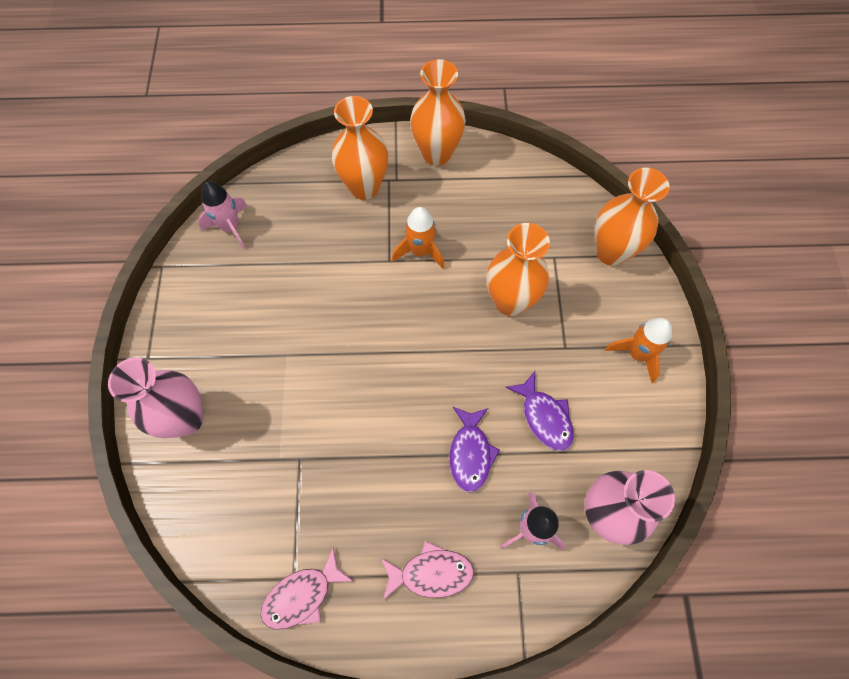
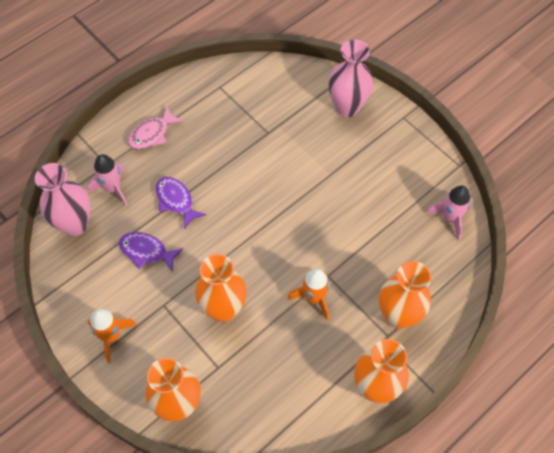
camera: 140 degrees right, 5 degrees down
(302, 595) = (208, 84): pink fish -> none

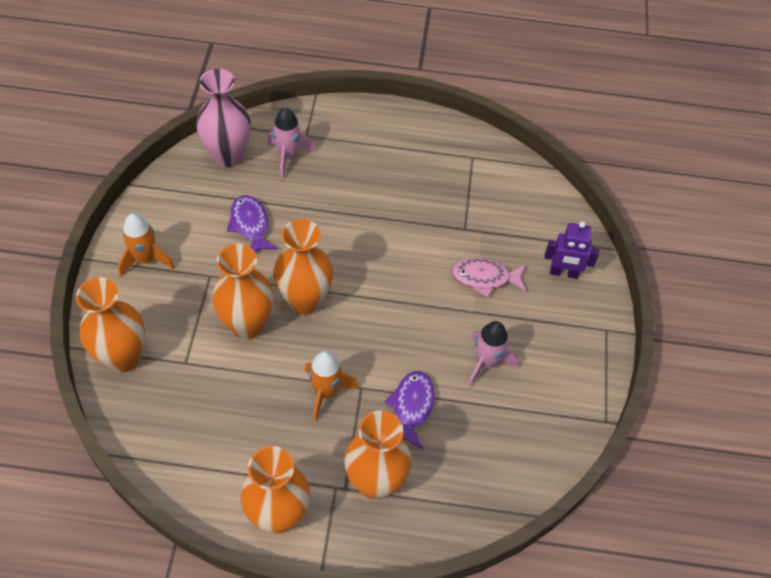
camera: 45 degrees right, 5 degrees down
(152, 134) = (370, 144): pink fish -> pink fish (485, 278)
(176, 201) = (321, 210): purple fish -> purple fish (412, 407)
(236, 262) = (304, 301): none -> orange vase
(347, 107) = (563, 273): pink vase -> purple robot
(450, 218) = (533, 455): pink rocket -> pink rocket (486, 363)

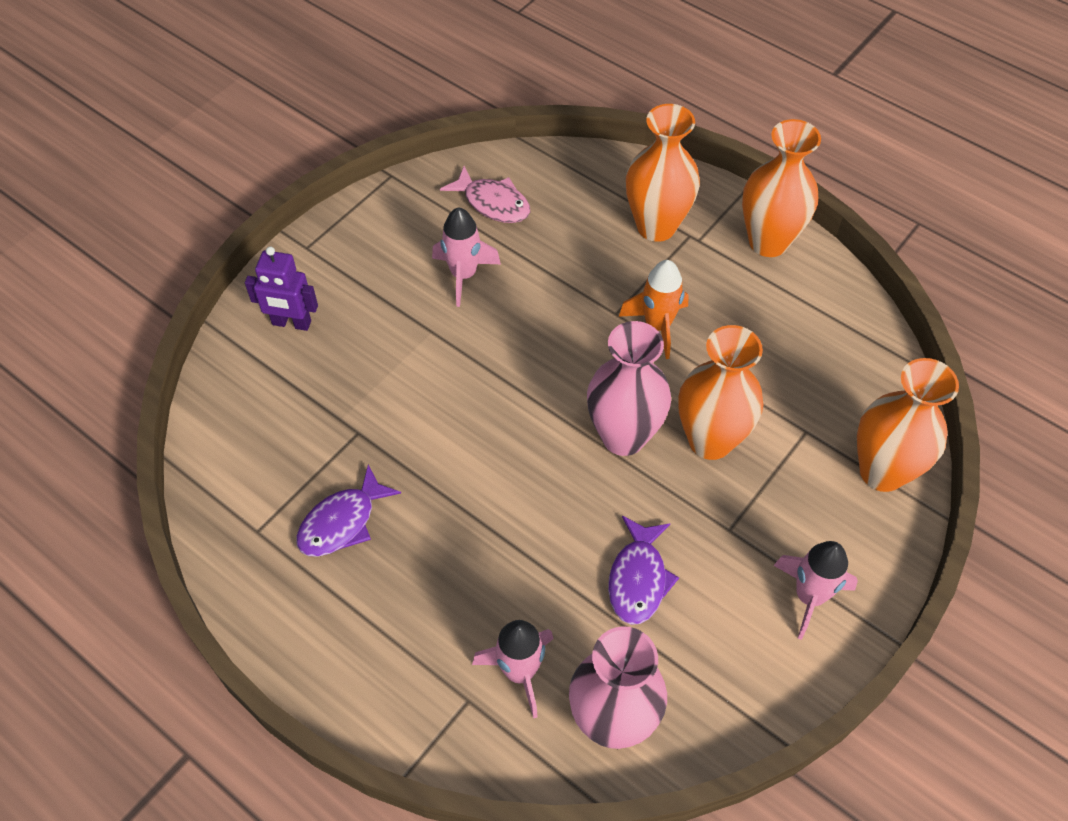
camera: 145 degrees left, 0 degrees up
(146, 259) = (809, 596): orange rocket -> pink rocket
(304, 301) = (623, 436): orange vase -> pink vase
(412, 407) = (574, 271): purple fish -> purple fish (342, 522)
(485, 278) = (387, 361): pink fish -> pink fish (493, 203)
(563, 273) = (291, 323): purple robot -> purple robot turned 150 degrees clockwise

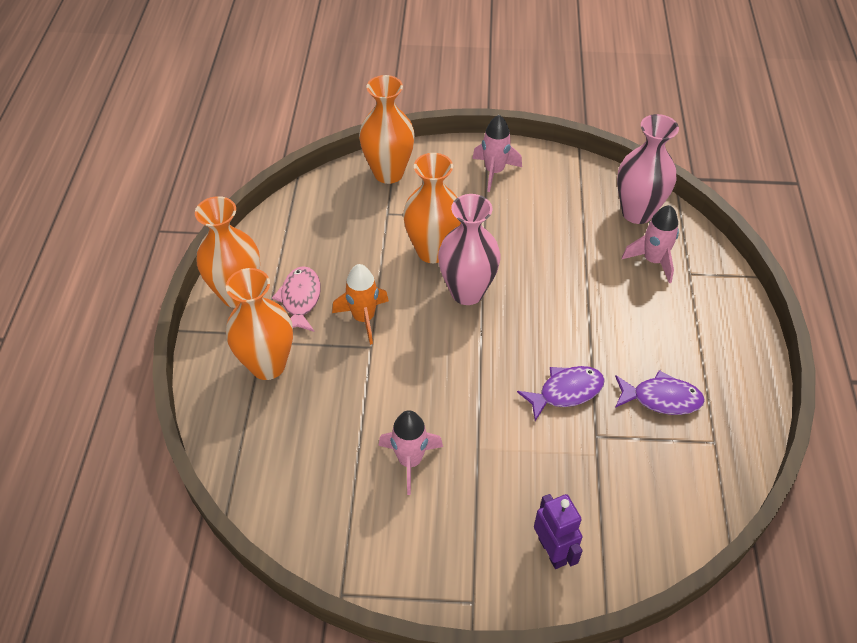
camera: 125 degrees left, 5 degrees down
(493, 203) = (319, 489): pink fish -> pink fish (300, 299)
(638, 579) = (552, 240): purple fish -> purple fish (566, 392)

